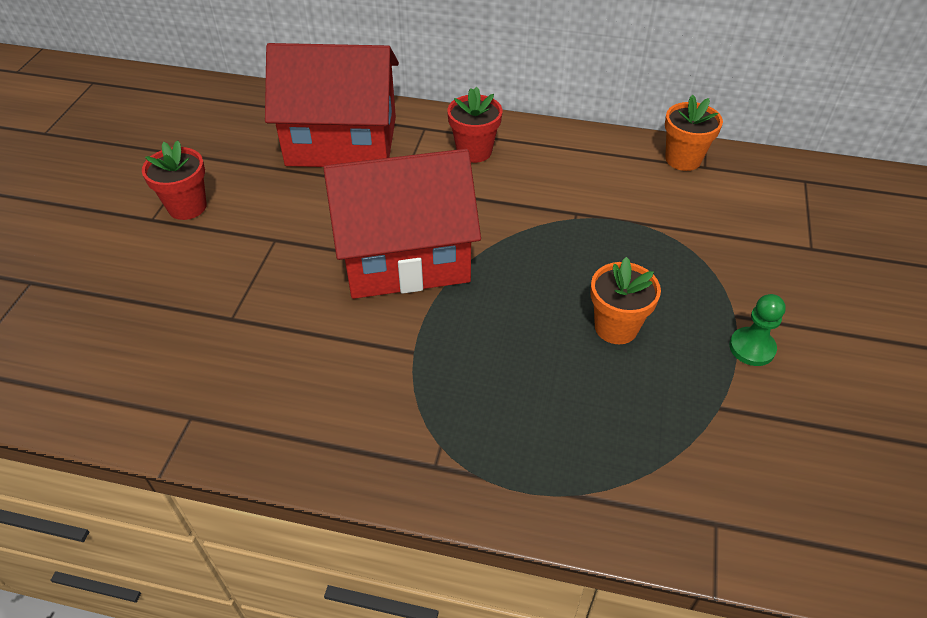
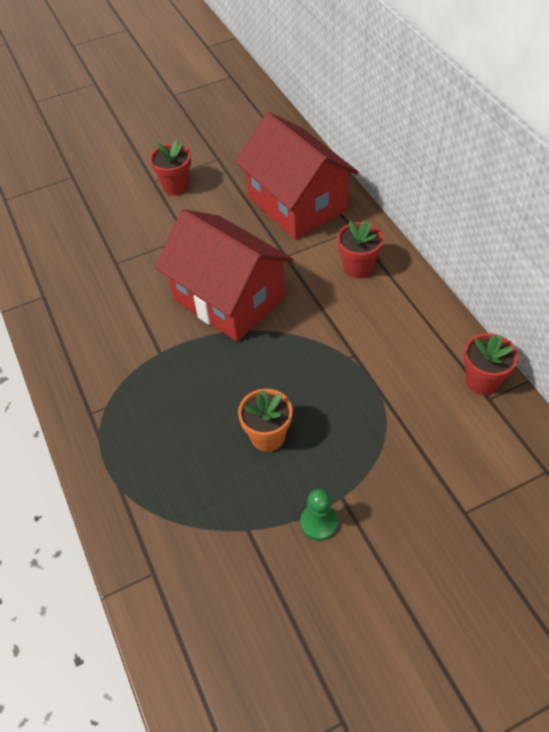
camera: 55 degrees right, 5 degrees up
(683, 159) = (482, 381): orange flower pot -> red flower pot

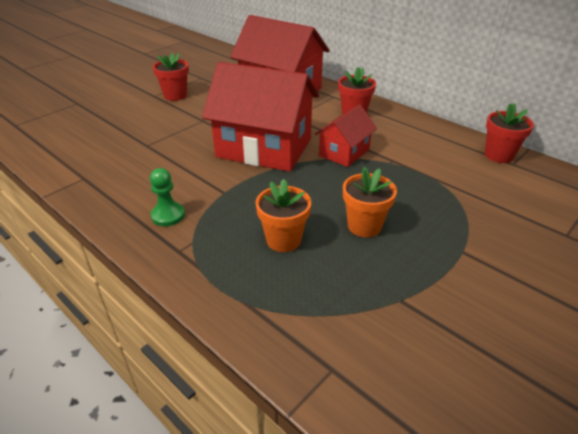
camera: 25 degrees left, 15 degrees down
(184, 430) = (283, 240): none -> orange flower pot
(309, 328) = (344, 152): none -> red house
(319, 523) = (460, 275): green pawn -> green pawn (168, 215)

